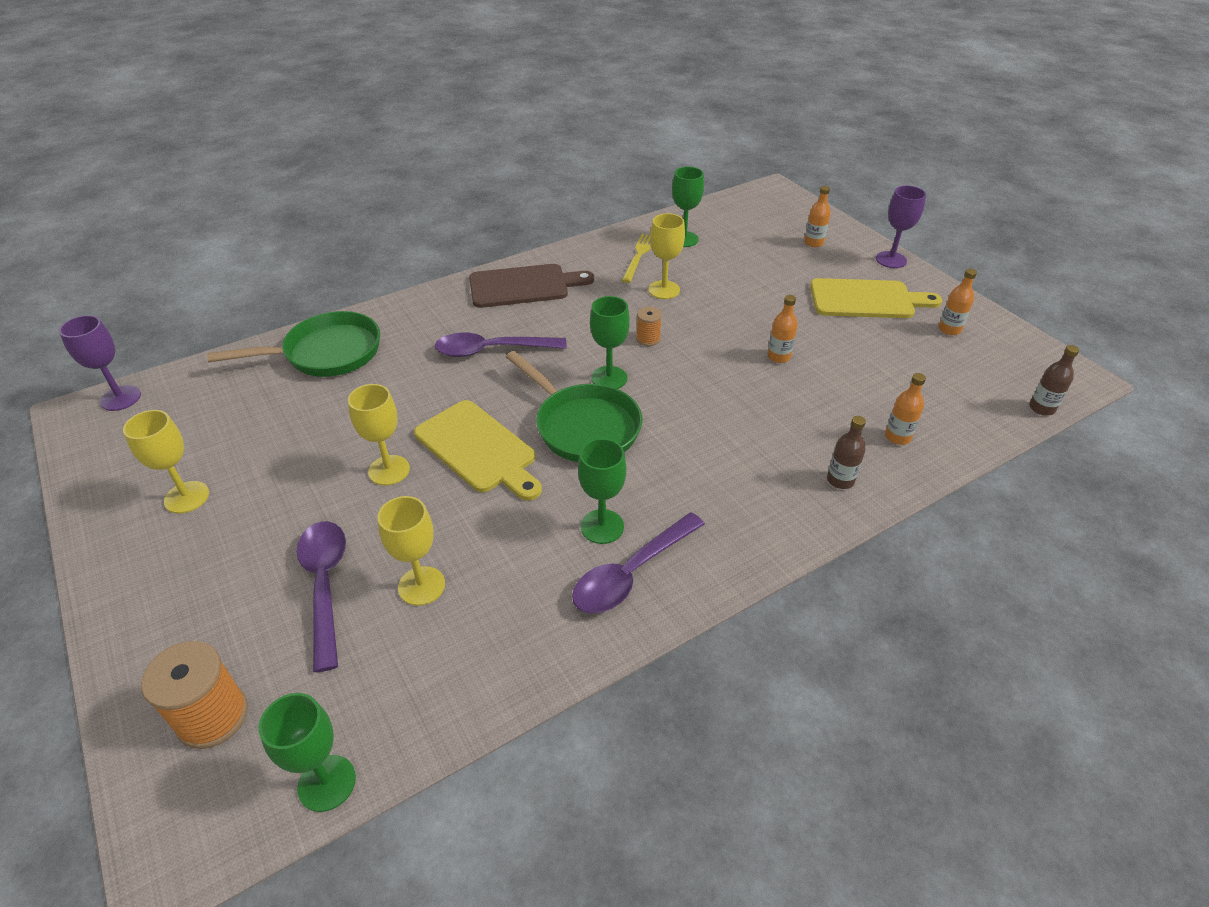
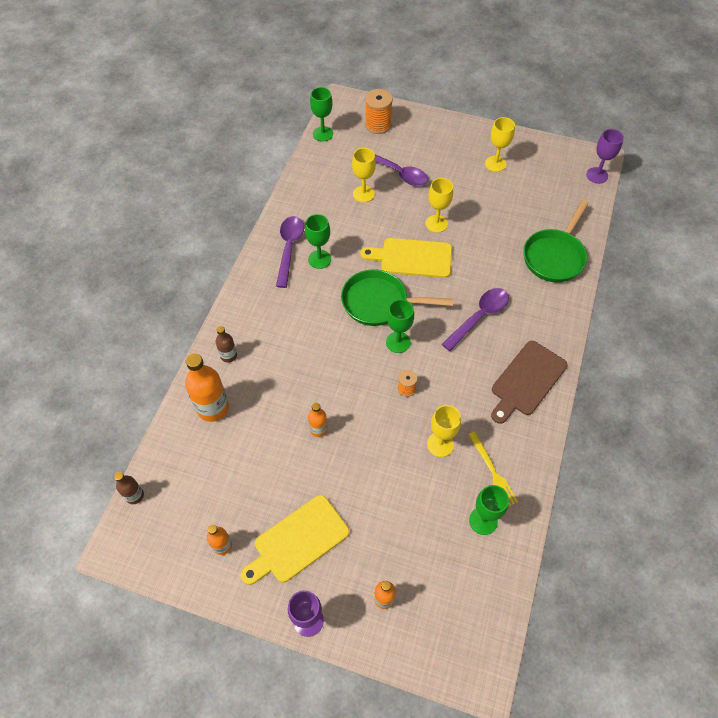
camera: 140 degrees right, 15 degrees up
(897, 437) = (213, 408): orange bottle -> orange bottle, size x1.86

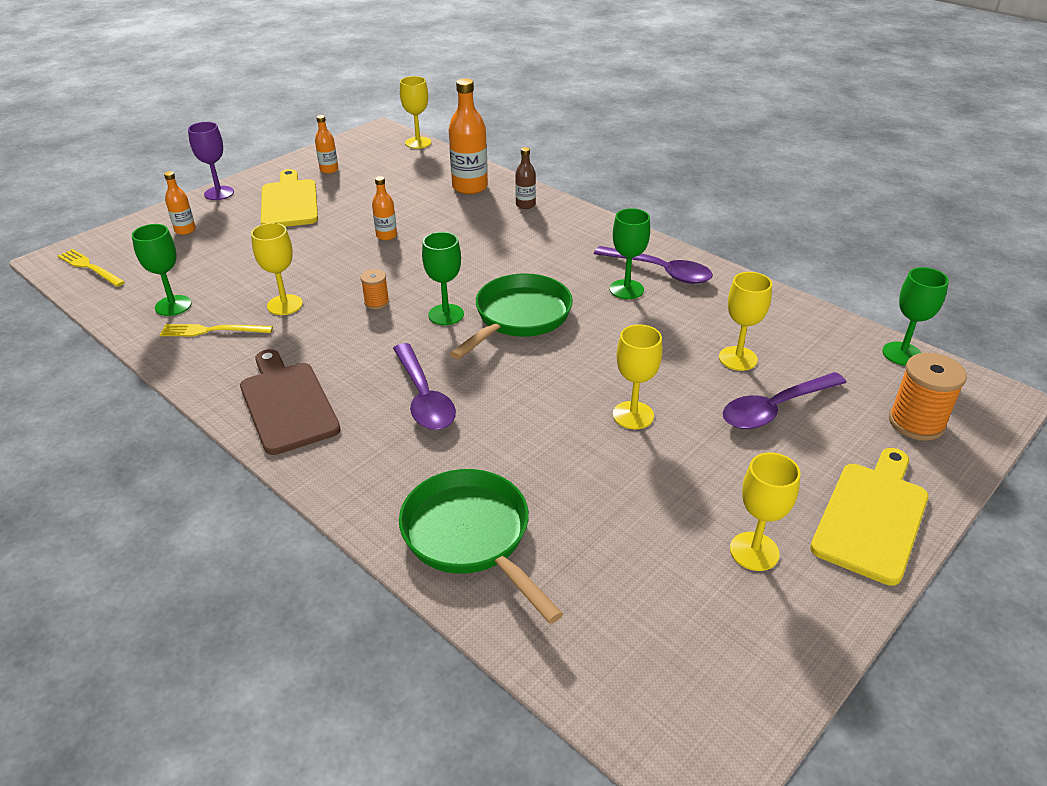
camera: 115 degrees right, 20 degrees down
(134, 495) = (418, 143): brown bottle -> yellow goblet
(412, 258) = (577, 368): yellow cutting board -> yellow cutting board (872, 517)
(476, 634) = (90, 267): none -> yellow fork
(597, 175) = (647, 732): purple goblet -> none

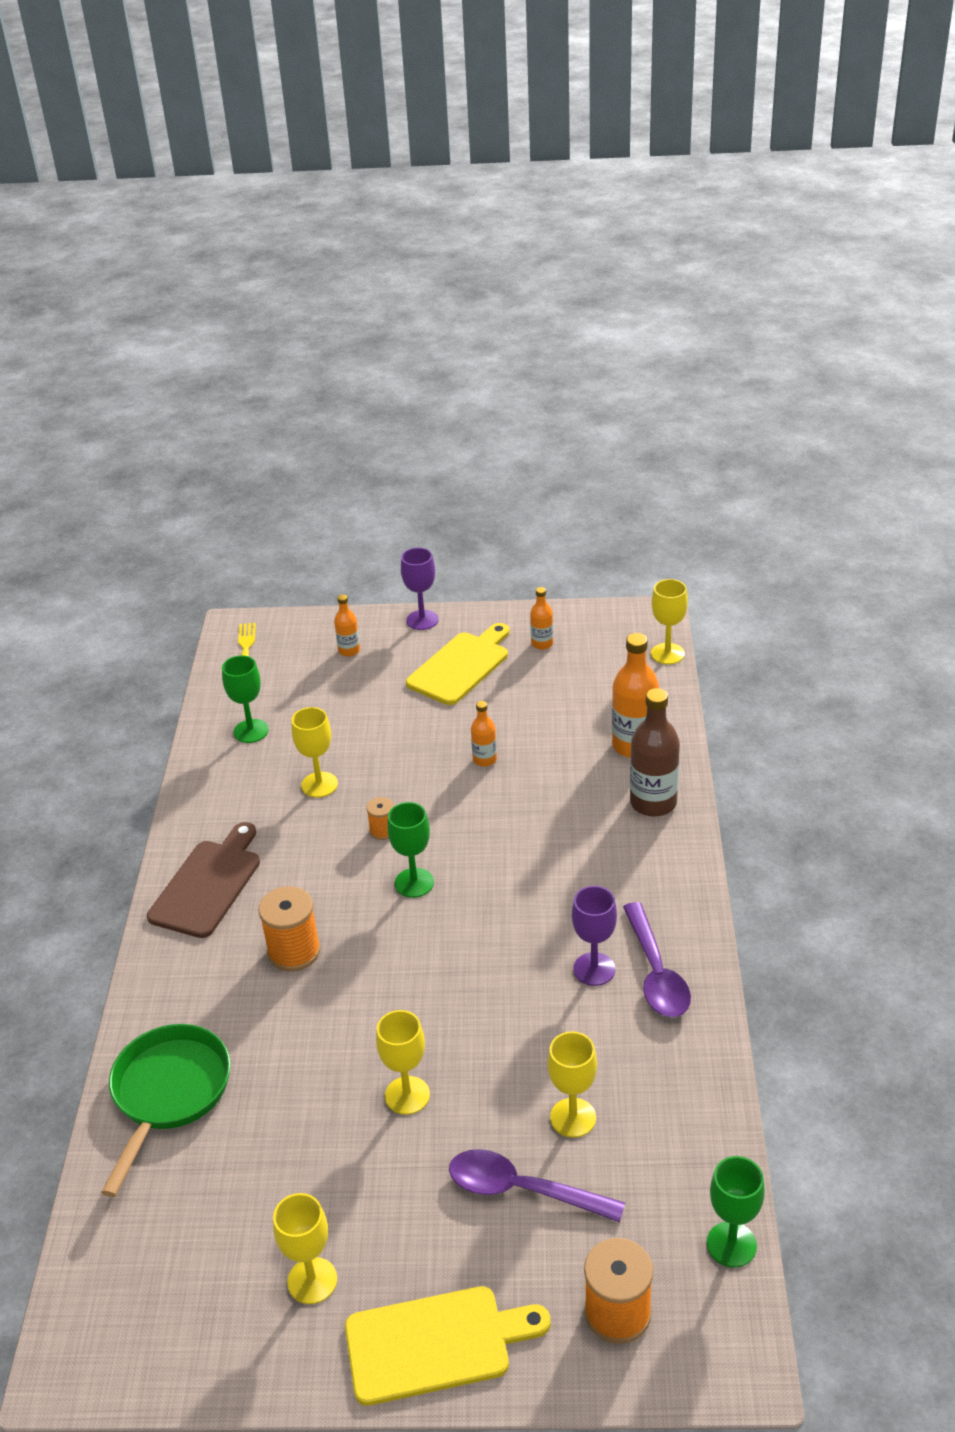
camera: 50 degrees right, 0 degrees up
(212, 331) = (245, 776): yellow fork -> none
(424, 397) = (294, 951): purple spoon -> orange spool
(519, 317) = (464, 929): green pan -> none
(525, 205) = (653, 803): brown bottle -> brown bottle, size x1.86
(626, 289) = (594, 969): green goblet -> purple goblet

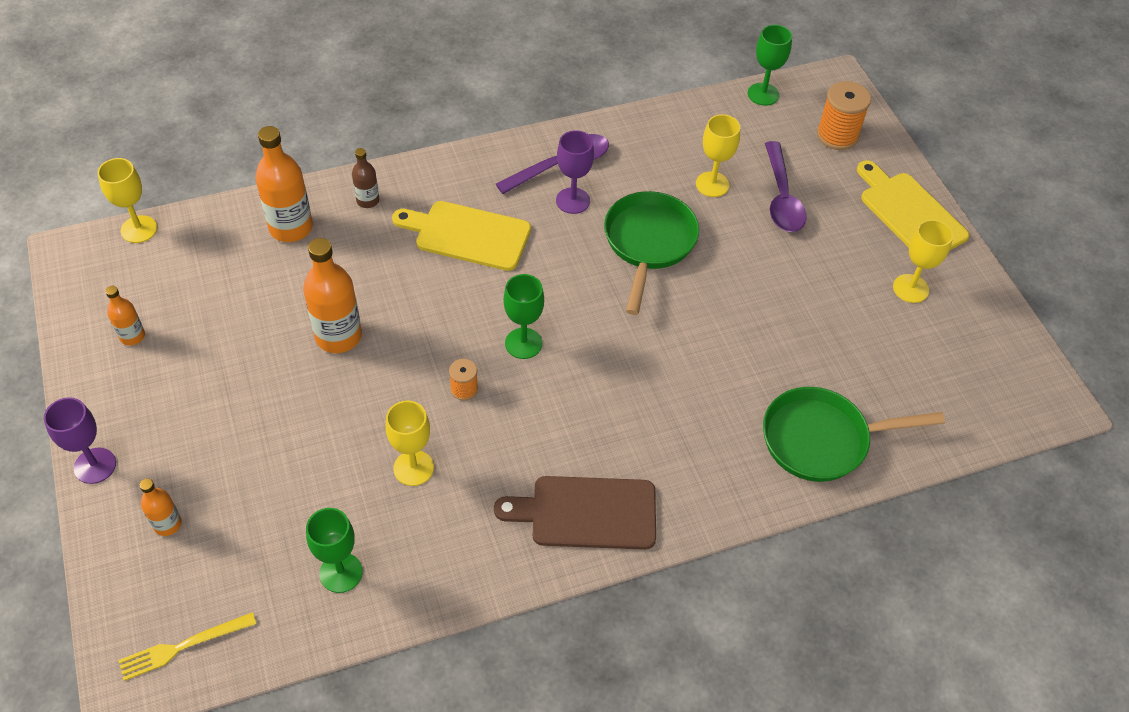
camera: 115 degrees left, 15 degrees up
(294, 951) = (638, 407): orange spool -> none
(407, 1095) = (742, 281): yellow goblet -> none
(461, 666) = (184, 400): yellow cutting board -> yellow cutting board (468, 235)
(484, 759) = (338, 336): orange bottle -> orange bottle, size x1.86
(502, 1022) = (648, 243): none -> green pan
(653, 803) = (367, 200): brown bottle -> brown bottle, size x0.54

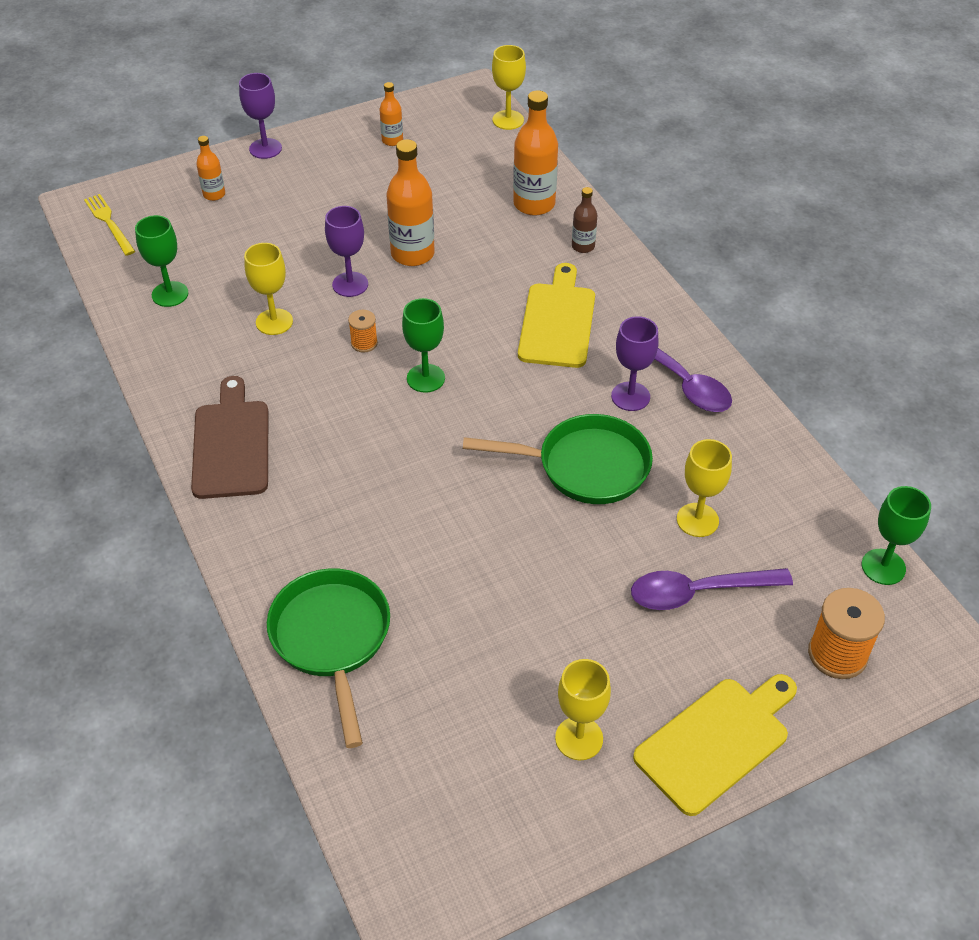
camera: 85 degrees right, 5 degrees down
(371, 395) = (350, 284): none -> purple goblet

